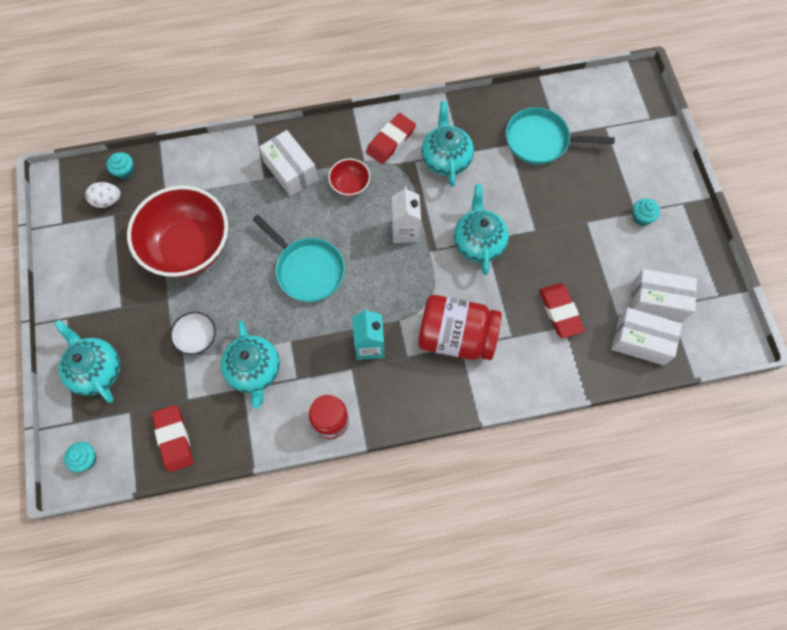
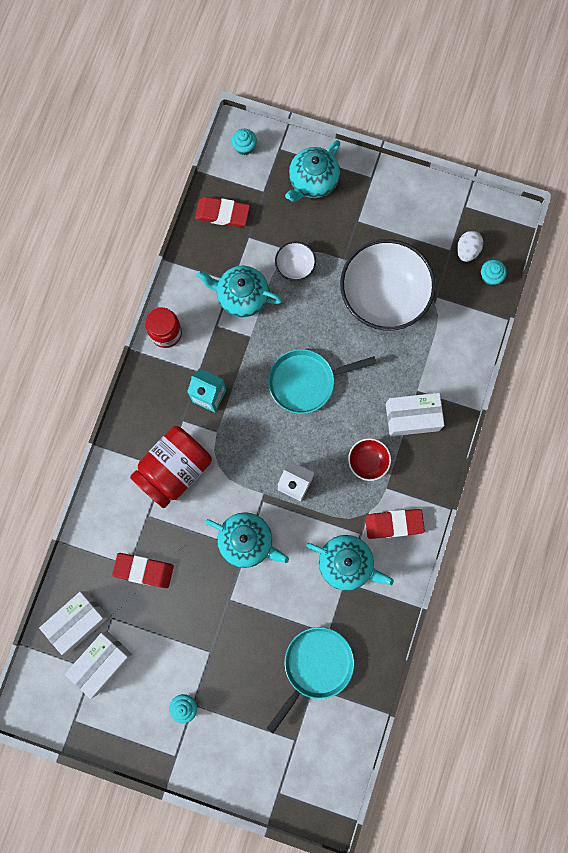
camera: 120 degrees right, 10 degrees up
(96, 370) = (312, 181): turquoise teapot -> turquoise teapot turned 135 degrees clockwise
(188, 247) = (383, 296): red bowl -> white bowl
(391, 141) = (394, 524): red eraser -> red eraser turned 75 degrees counterclockwise

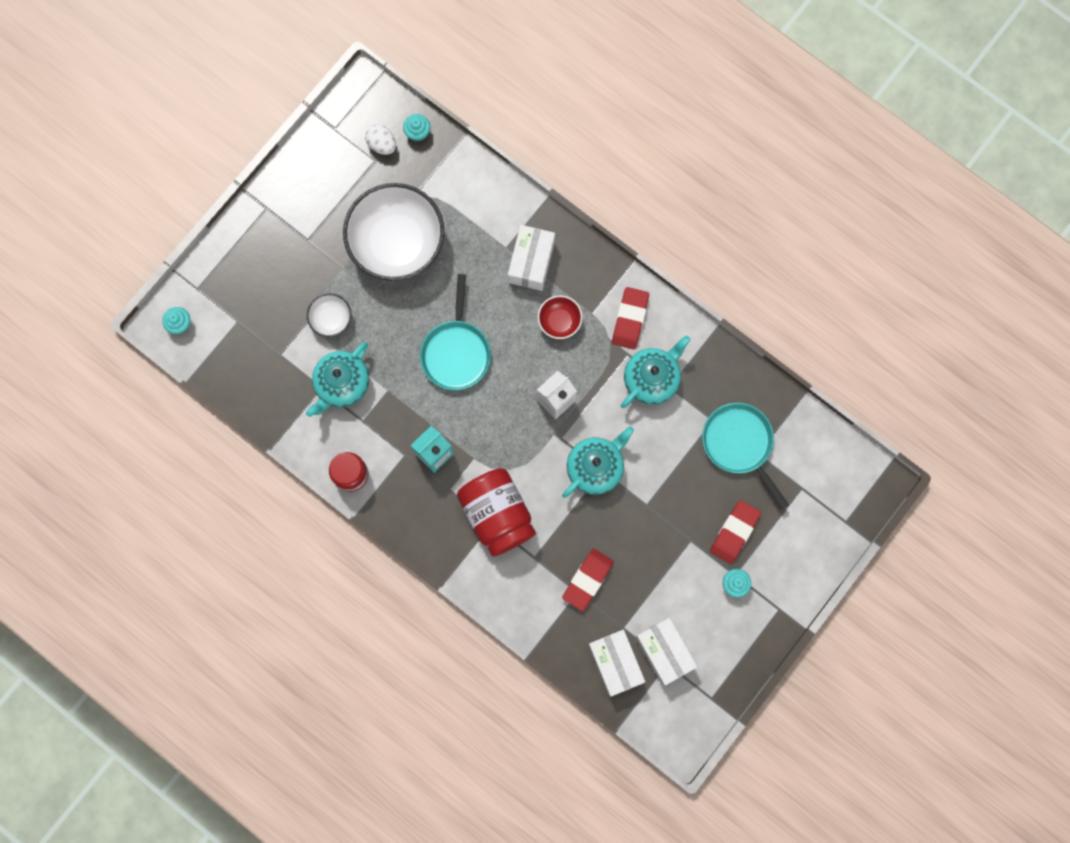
camera: 70 degrees left, 0 degrees up
(222, 214) = (244, 372): red eraser -> red eraser (734, 532)
(312, 181) = (246, 268): turquoise teapot -> none

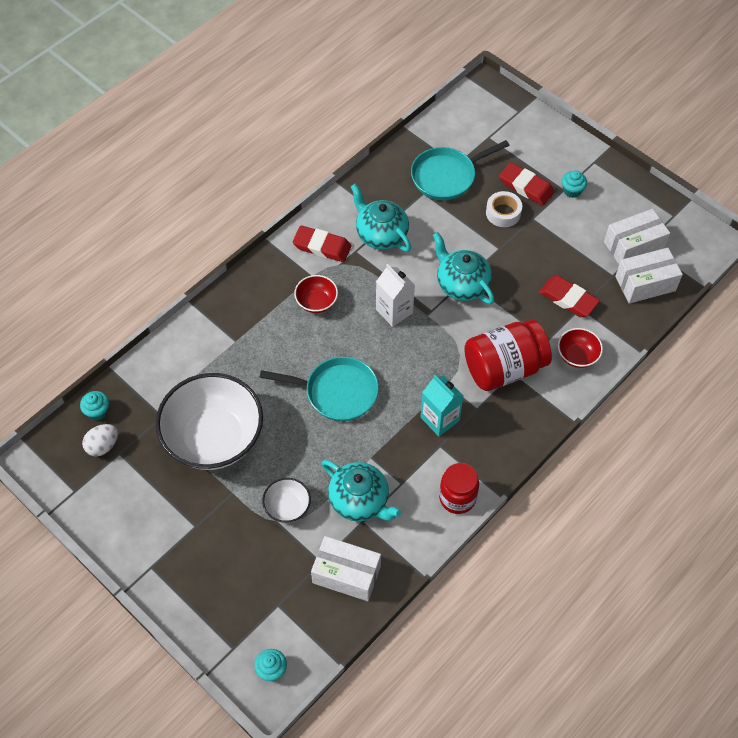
camera: 85 degrees left, 20 degrees down
(518, 589) = (577, 356): none -> red bowl
(531, 262) = (254, 321): white box -> white box (346, 574)
(695, 508) = (503, 213): none -> white tape

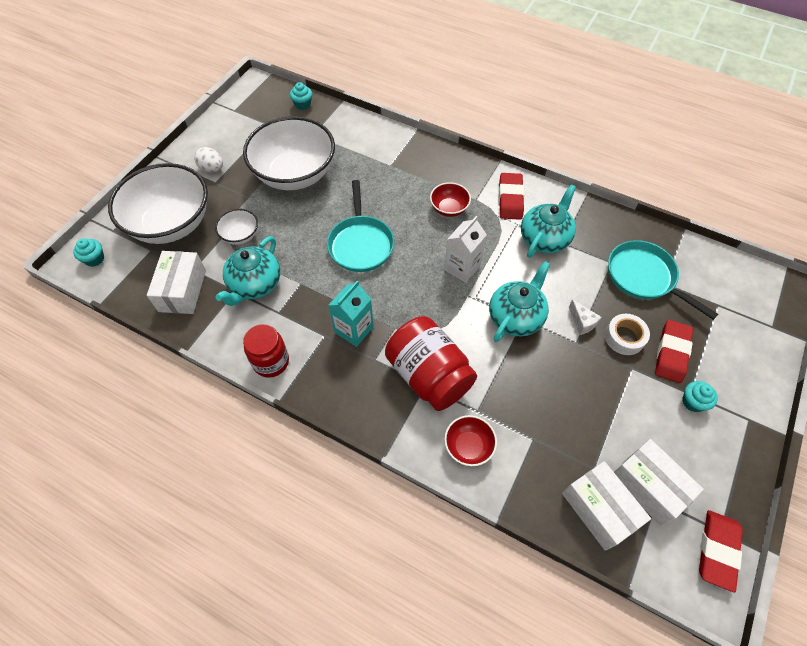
camera: 75 degrees right, 0 degrees up
(103, 446) = (274, 115): white egg -> white egg (212, 169)
(245, 580) = (171, 224): none -> white bowl
(480, 237) = (582, 322): none -> white cheese
(568, 299) = (540, 424): red eraser -> red eraser (717, 550)

